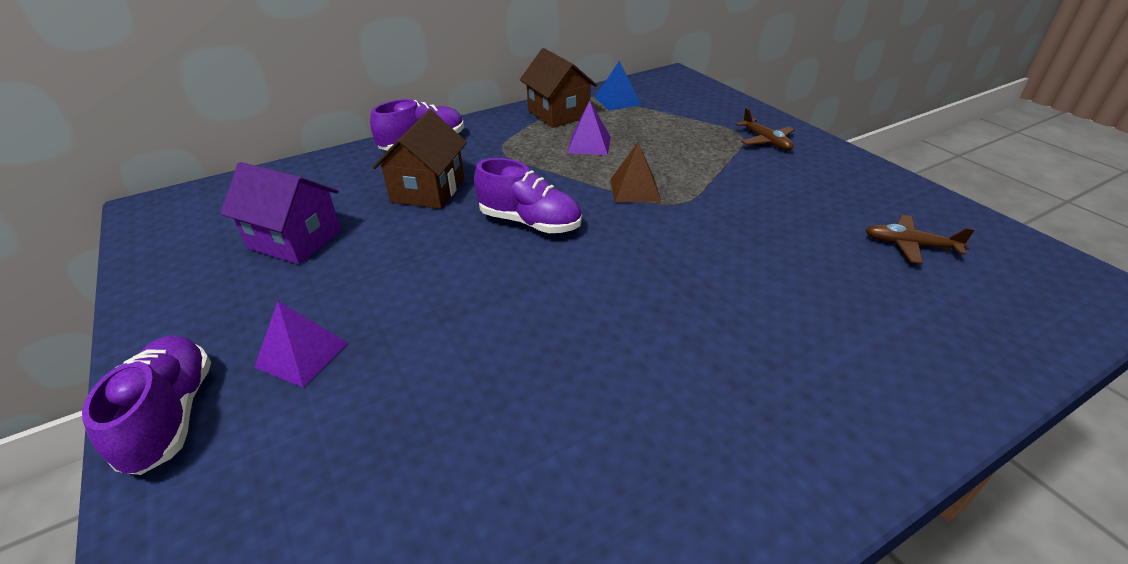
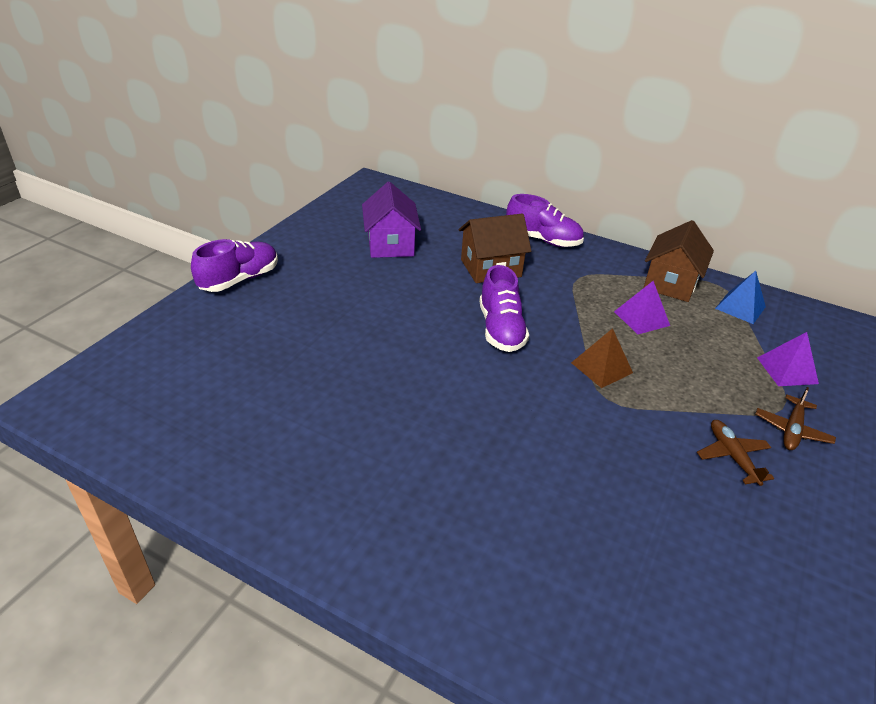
camera: 55 degrees right, 0 degrees up
(302, 355) = (304, 297): purple pyramid -> purple pyramid (787, 370)
(910, 245) = (707, 583): brown plane -> brown plane (732, 456)

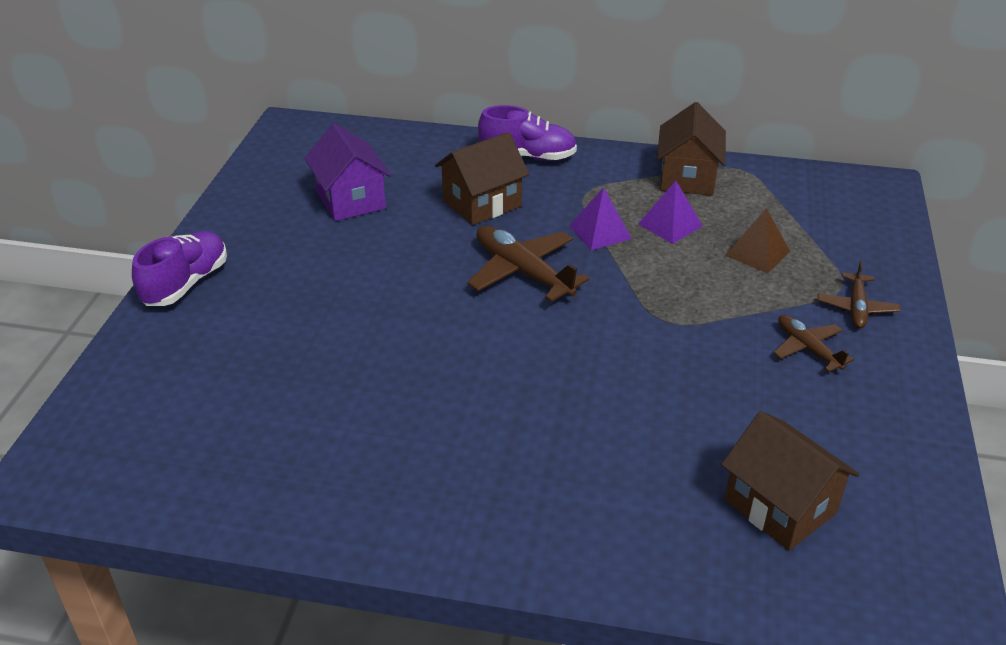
camera: 15 degrees left, 0 degrees up
(501, 329) = (523, 272): purple shoe -> brown plane
(601, 367) = (647, 289): brown pyramid -> brown pyramid (757, 253)
(655, 605) = (780, 506): none -> brown house
(740, 307) = (768, 189): blue pyramid -> none
(787, 370) = (835, 247): purple pyramid -> purple pyramid (600, 232)

